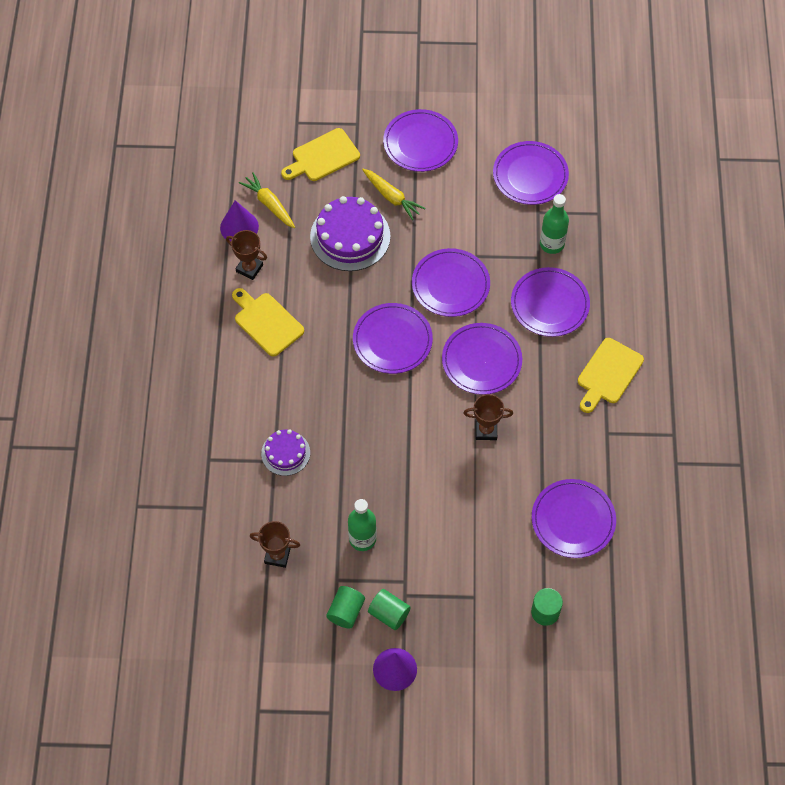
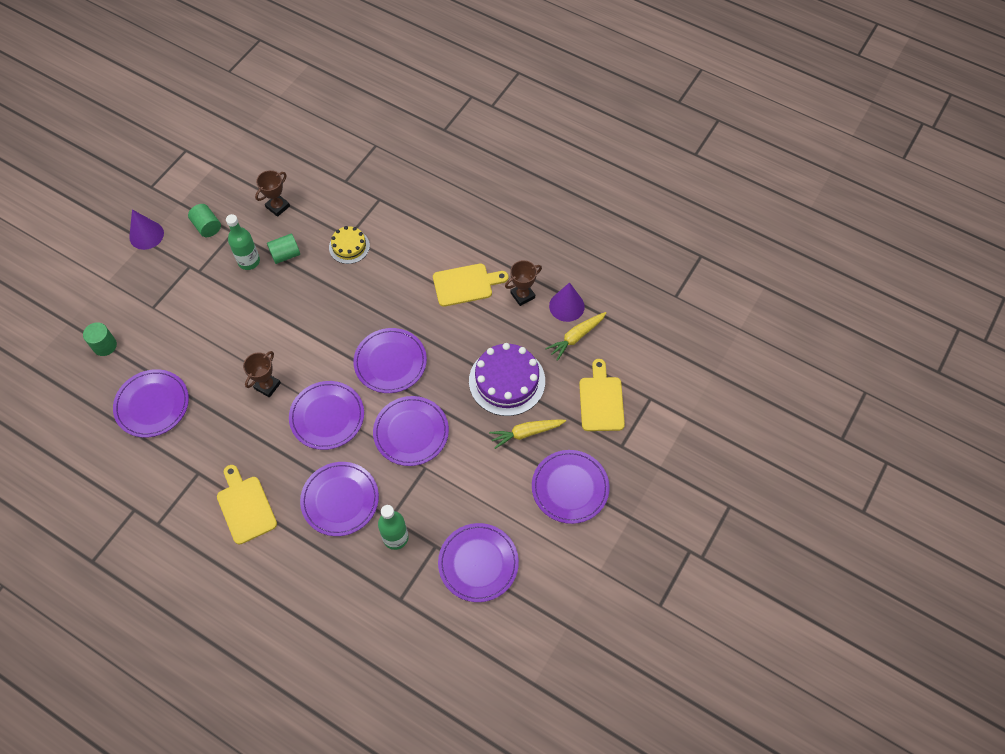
camera: 120 degrees right, 0 degrees up
(269, 204) = (576, 337): yellow carrot -> yellow carrot turned 150 degrees clockwise
(285, 453) = (349, 246): purple cake -> yellow cake
(389, 614) = (185, 250): green cylinder -> green cylinder (285, 255)

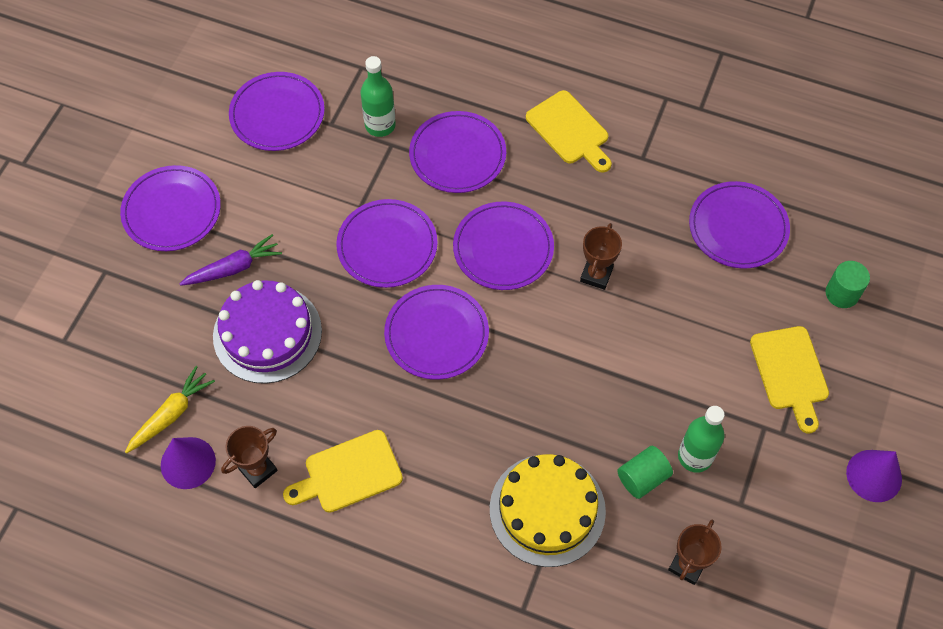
camera: 170 degrees right, 0 degrees up
(207, 227) = (786, 507): green cylinder -> none
(349, 246) = (547, 510): yellow cake -> yellow cake, size x1.75
(526, 433) = (234, 268): yellow carrot -> purple carrot
(601, 400) = (133, 327): yellow cutting board -> yellow cutting board (790, 373)

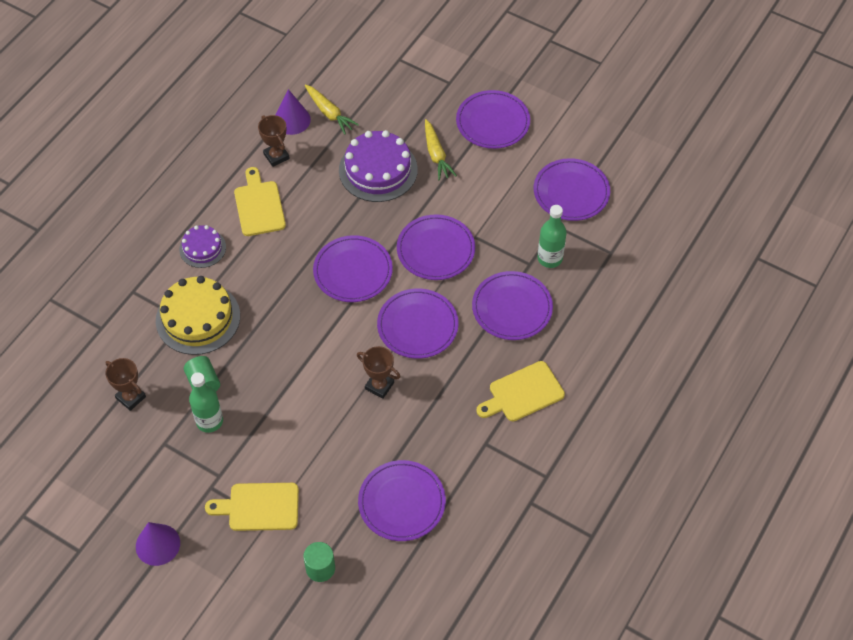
camera: 100 degrees right, 5 degrees down
(234, 268) = (436, 155): purple carrot -> yellow carrot
(433, 532) = (202, 248): none -> purple cake

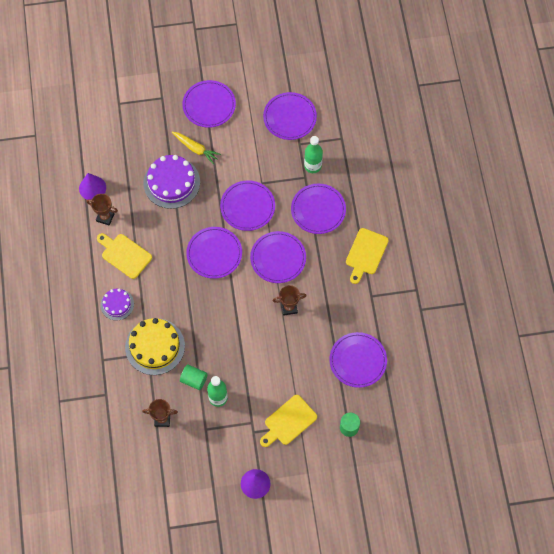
camera: 40 degrees left, 10 degrees up
(329, 113) = (110, 167): yellow carrot -> none

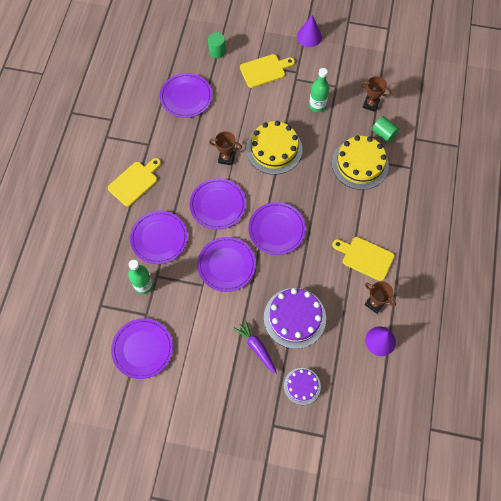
camera: 160 degrees left, 0 degrees up
(117, 304) = (385, 212): purple cake -> purple cake (302, 386)
(124, 255) = (365, 257): yellow cutting board -> yellow cutting board turned 150 degrees clockwise
(194, 380) = (333, 126): green cylinder -> green cylinder (383, 134)
(196, 149) = (256, 347): yellow carrot -> purple carrot
(209, 105) = (223, 396): purple plate -> none
(245, 333) = (274, 149): none -> yellow cake

